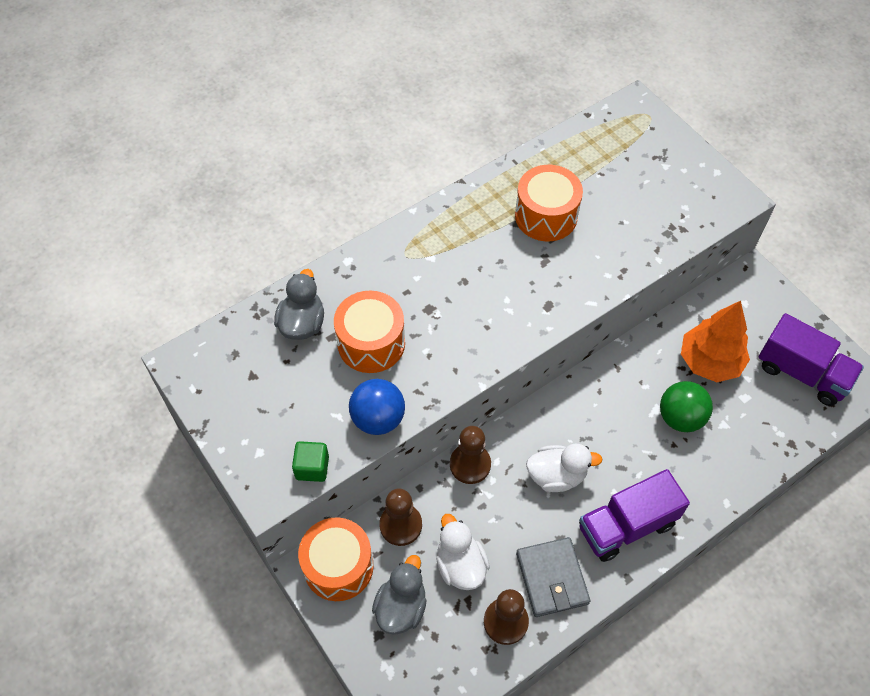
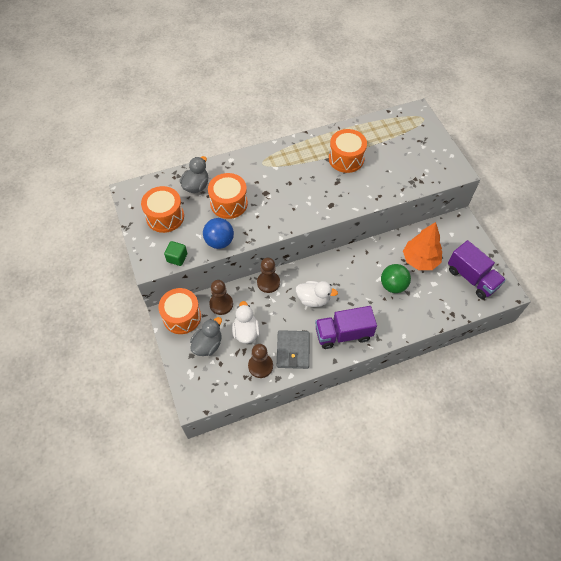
camera: 15 degrees right, 0 degrees up
(265, 395) = (165, 217): none -> orange drum

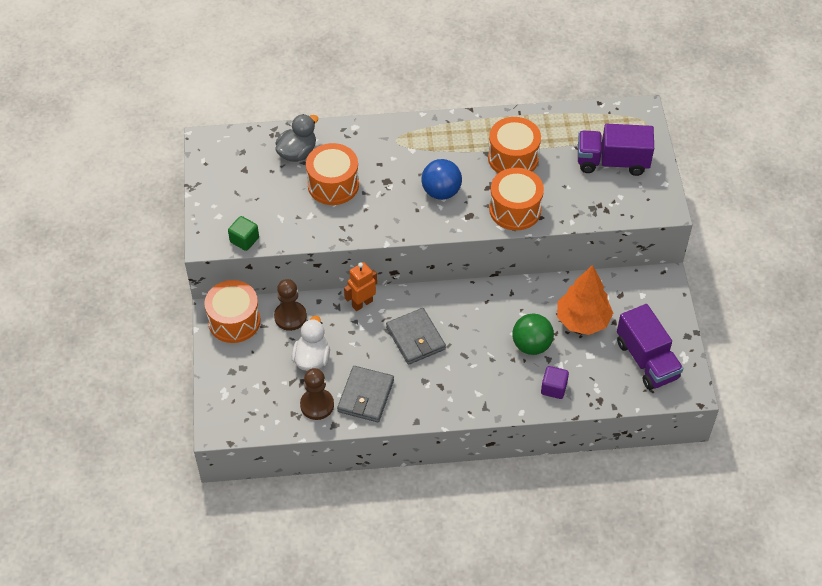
camera: 15 degrees right, 5 degrees down
(165, 217) = (244, 184): orange drum -> orange drum (515, 209)
(208, 345) = (257, 363): grey duck -> none
(219, 241) = (305, 231): blue ball -> blue ball (441, 192)
(268, 282) = (362, 303): brown pawn -> orange robot
(313, 299) = (415, 338): white duck -> grey wallet
(343, 334) = (440, 391): purple truck -> purple truck (612, 162)
(419, 313) = (553, 388): none -> purple cube

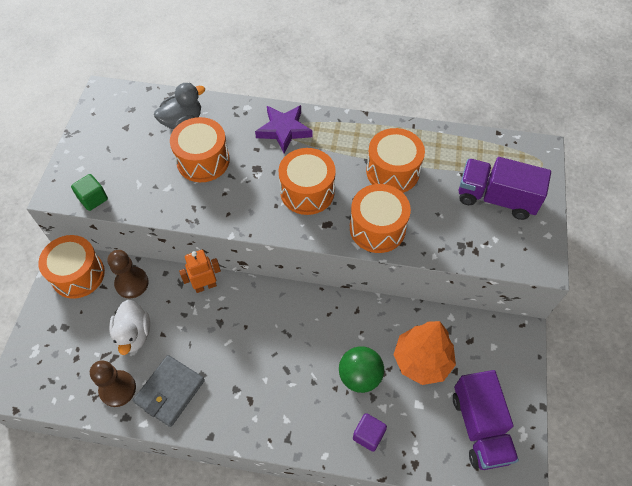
camera: 15 degrees right, 5 degrees up
(312, 359) = (134, 334): white duck -> white duck turned 150 degrees clockwise
(399, 141) = (284, 130): none -> purple star
(415, 338) = (244, 337): grey wallet -> none
(441, 192) = (307, 191): blue ball -> orange drum

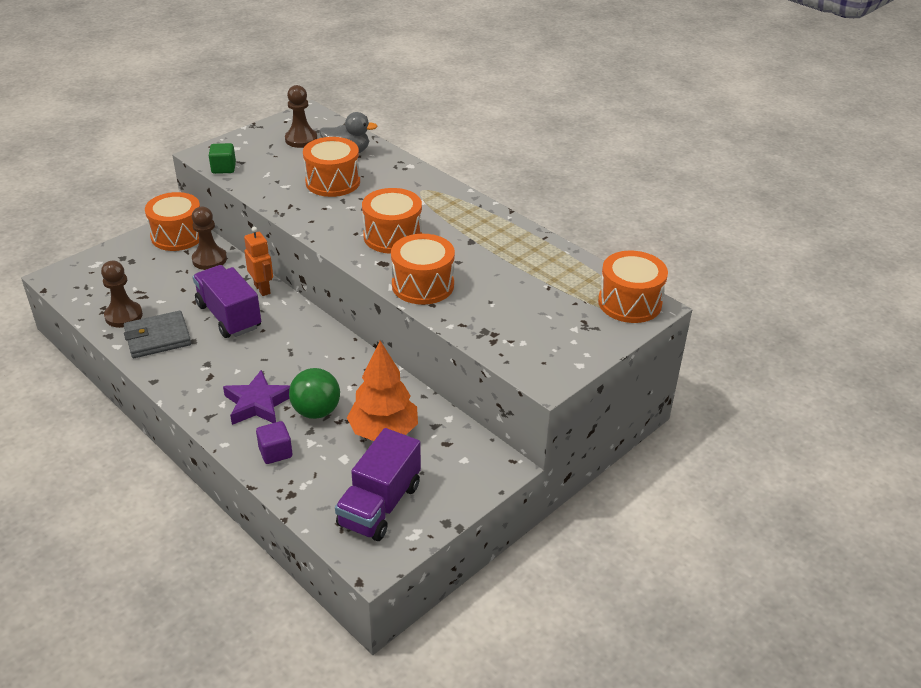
camera: 35 degrees right, 20 degrees down
(128, 127) = (301, 139): none -> brown pawn
(134, 334) = (174, 290): white duck -> none
(205, 286) = (262, 289): orange robot -> orange robot turned 45 degrees clockwise
(284, 130) = (423, 192): purple star -> purple star (258, 403)
(392, 171) = (485, 257): orange drum -> orange drum (629, 303)
(496, 198) = (560, 317): purple truck -> purple truck (229, 316)

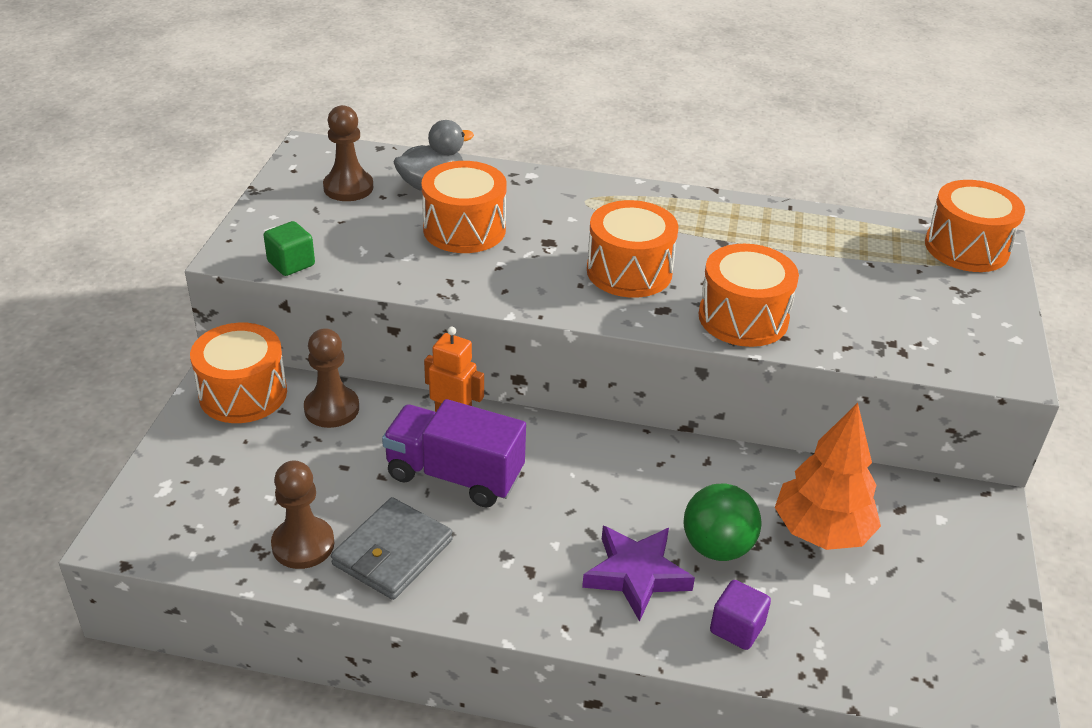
camera: 35 degrees left, 0 degrees up
(380, 505) = (929, 626): purple truck -> none

